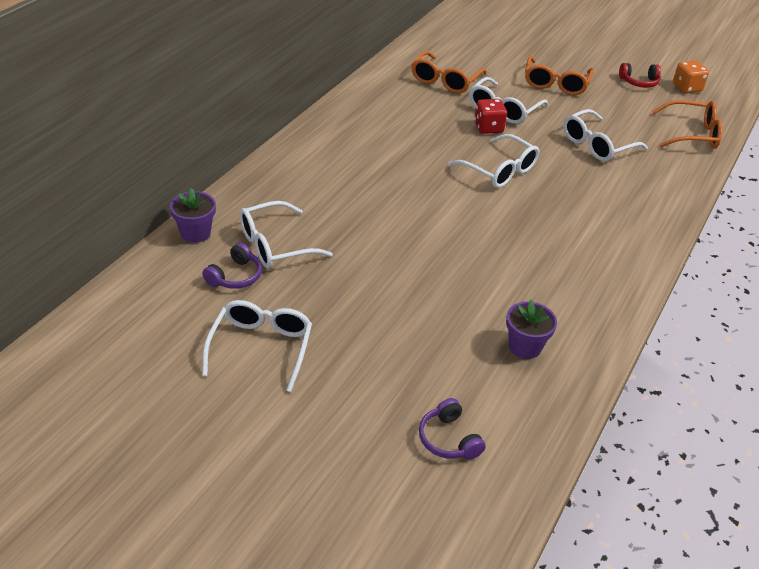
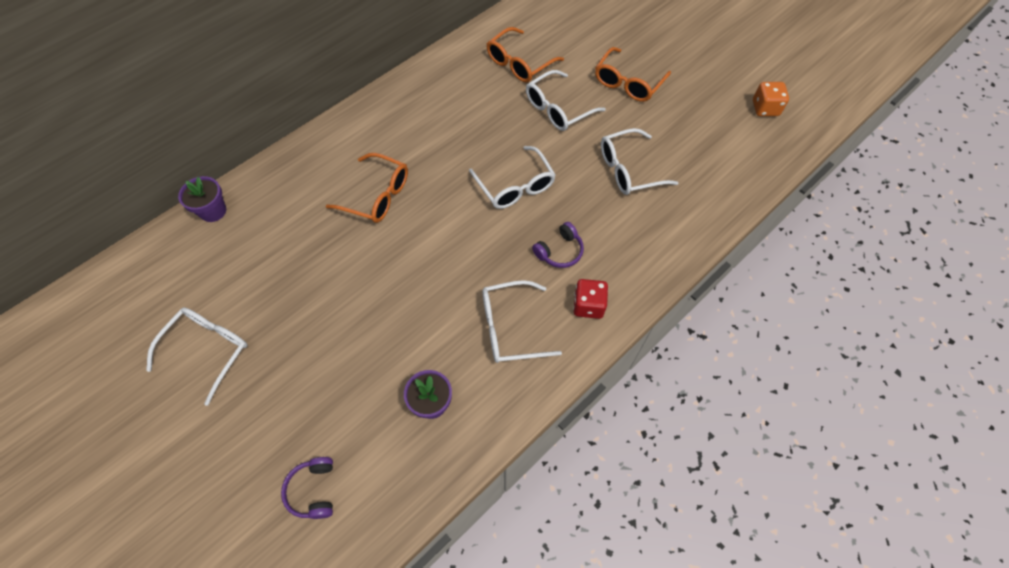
camera: 20 degrees right, 20 degrees up
(235, 276) = (223, 266): purple headphones -> purple headphones (559, 251)
(274, 245) = (271, 238): white glasses -> white glasses (510, 328)
(488, 127) = (531, 130): red dice -> red dice (588, 305)
(639, 82) = (717, 93): red headphones -> none
(692, 134) = (737, 172): orange glasses -> orange glasses (377, 196)

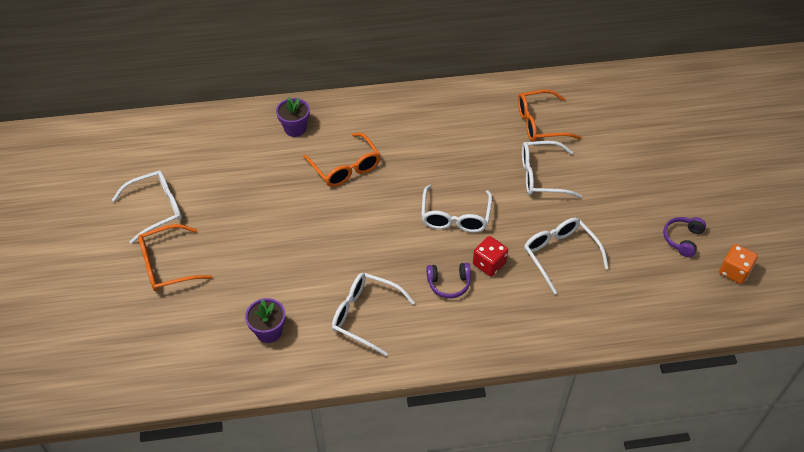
camera: 35 degrees right, 10 degrees down
(213, 211) = (227, 118): purple flower pot -> purple flower pot (295, 128)
(313, 490) = (152, 337): purple headphones -> purple headphones (682, 239)
(588, 305) = (437, 335): red dice -> red dice (489, 264)
(628, 83) = (622, 186): orange glasses -> orange glasses (167, 265)
(628, 170) = (559, 254): white glasses -> white glasses turned 45 degrees clockwise

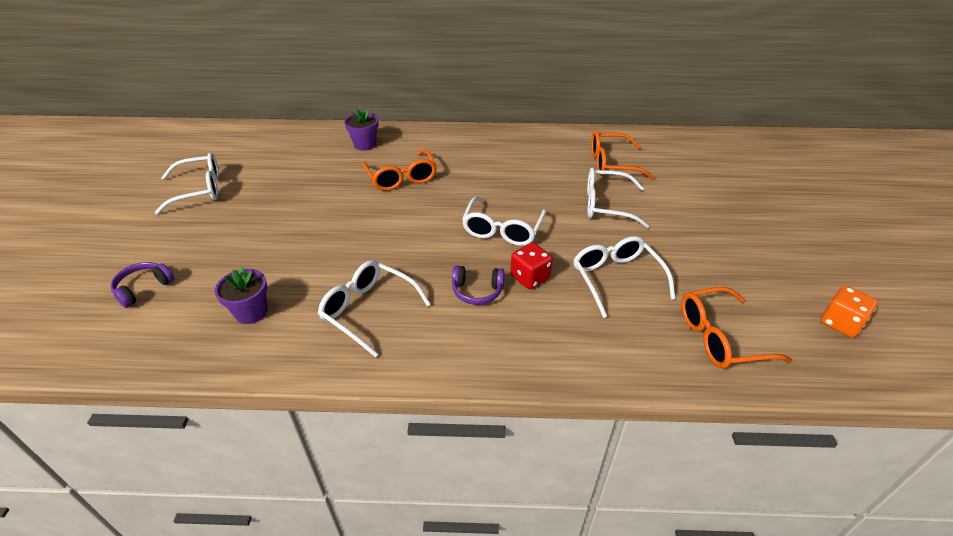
camera: 10 degrees right, 10 degrees down
(167, 265) = (180, 237): orange glasses -> orange glasses (719, 337)
(682, 239) = (770, 281): purple headphones -> purple headphones (143, 288)

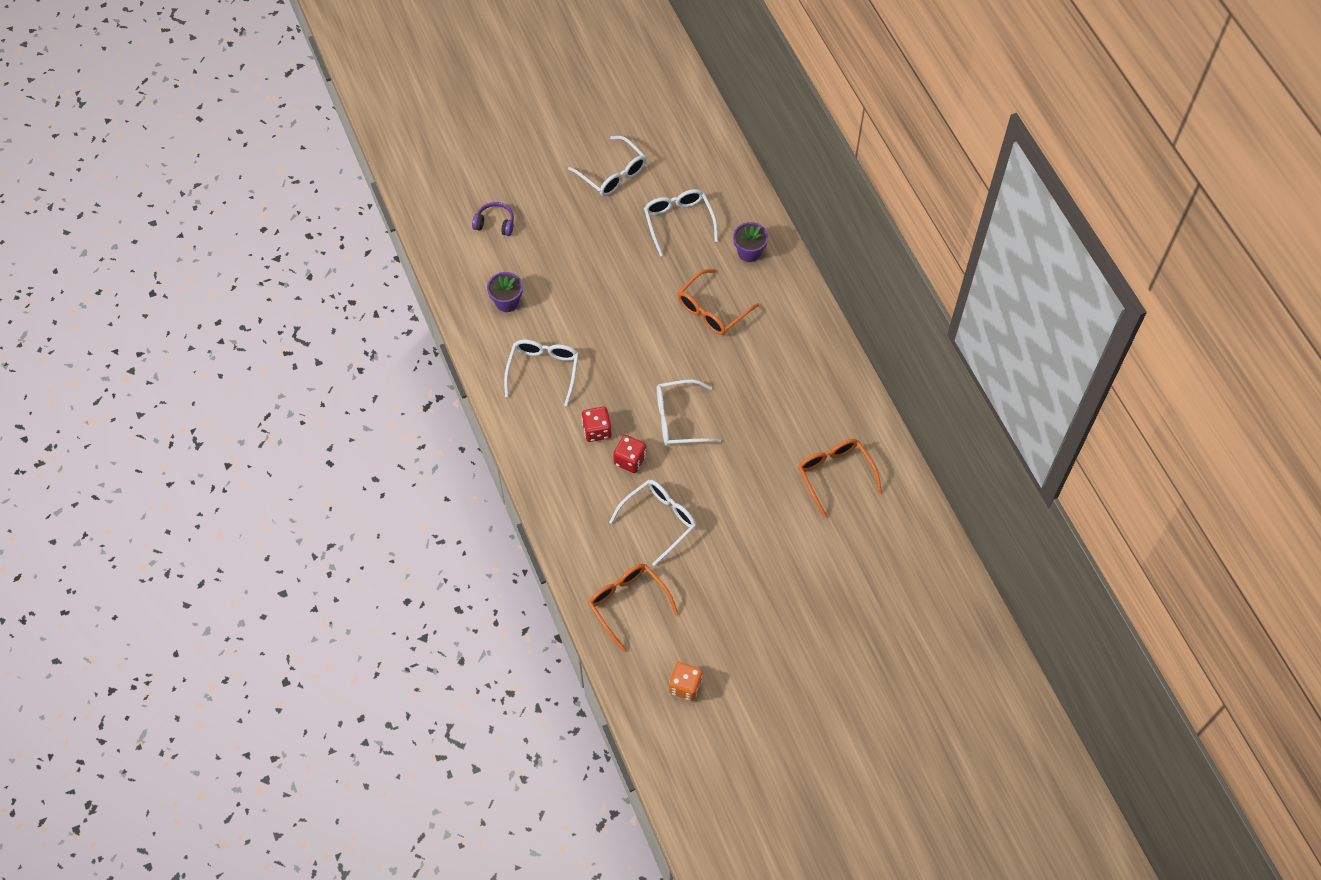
camera: 65 degrees right, 20 degrees up
(477, 291) = (597, 430): purple headphones -> red dice
(606, 205) = (758, 488): white glasses -> white glasses (678, 221)

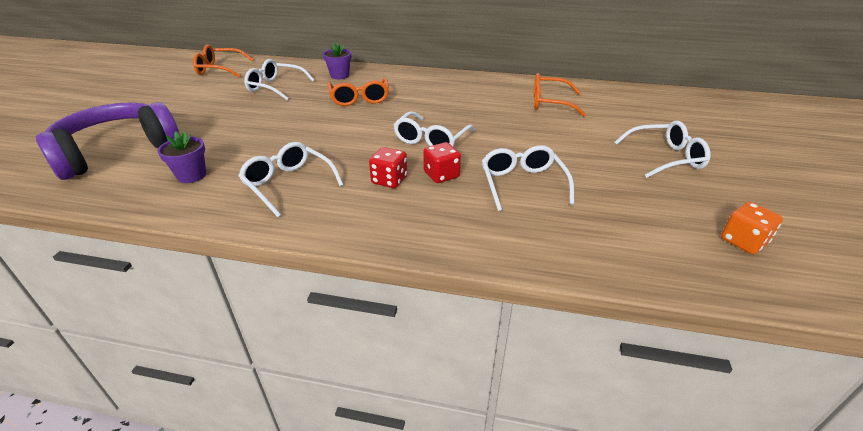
camera: 55 degrees left, 25 degrees down
(495, 223) = (117, 151): purple headphones -> purple headphones, size x2.49
(613, 174) = (195, 94): white glasses -> white glasses (666, 157)
(627, 603) = (609, 239): orange glasses -> orange glasses (219, 69)

